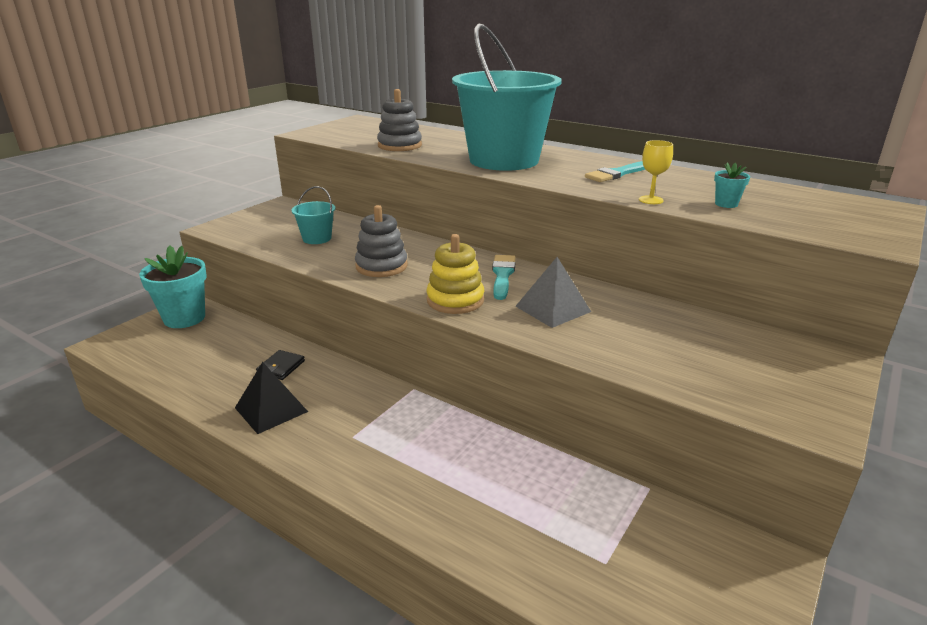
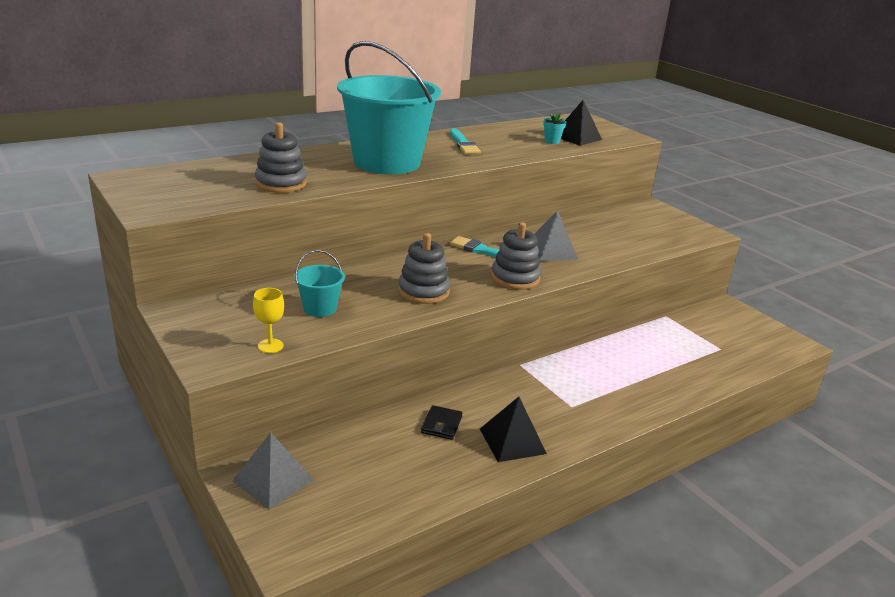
camera: 70 degrees left, 0 degrees up
(184, 318) = (273, 480): turquoise flower pot -> grey pyramid
(281, 367) = (441, 424): black wallet -> black wallet turned 60 degrees clockwise
(455, 300) = (515, 278): yellow stacking toy -> grey stacking toy
(651, 200) = (529, 153): yellow goblet -> yellow goblet (270, 346)
(778, 213) = (576, 137): none -> black pyramid

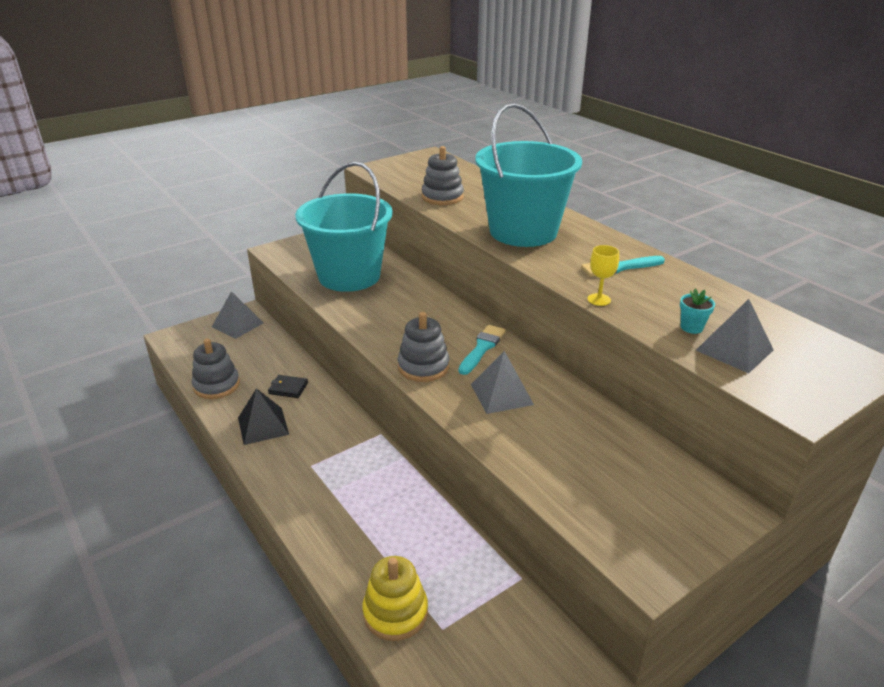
camera: 90 degrees right, 5 degrees up
(270, 346) = (295, 265): yellow goblet -> yellow goblet (599, 299)
(320, 308) = (349, 276): turquoise bucket -> turquoise bucket, size x2.42
(423, 291) = (384, 317): grey stacking toy -> grey stacking toy (216, 385)
(576, 137) = (734, 350): black pyramid -> grey pyramid
(717, 366) = (395, 612): none -> yellow stacking toy

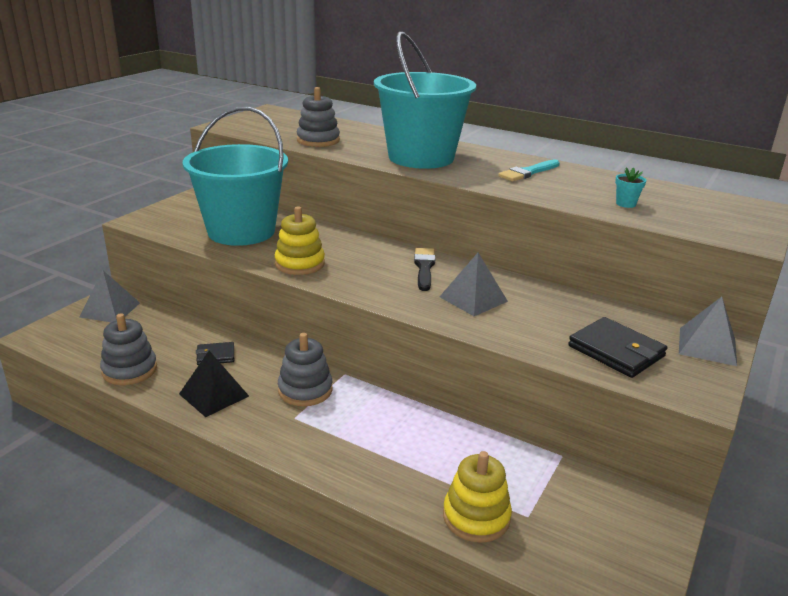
camera: 25 degrees left, 5 degrees down
(373, 321) = (300, 264): none -> yellow stacking toy
(423, 367) = (383, 292): grey stacking toy -> grey stacking toy (305, 390)
(482, 348) = (424, 267): turquoise brush -> black brush
(599, 299) = (536, 196): yellow goblet -> none
(599, 490) = (616, 351): none -> black wallet
(734, 350) = (671, 213): grey pyramid -> grey pyramid (707, 346)

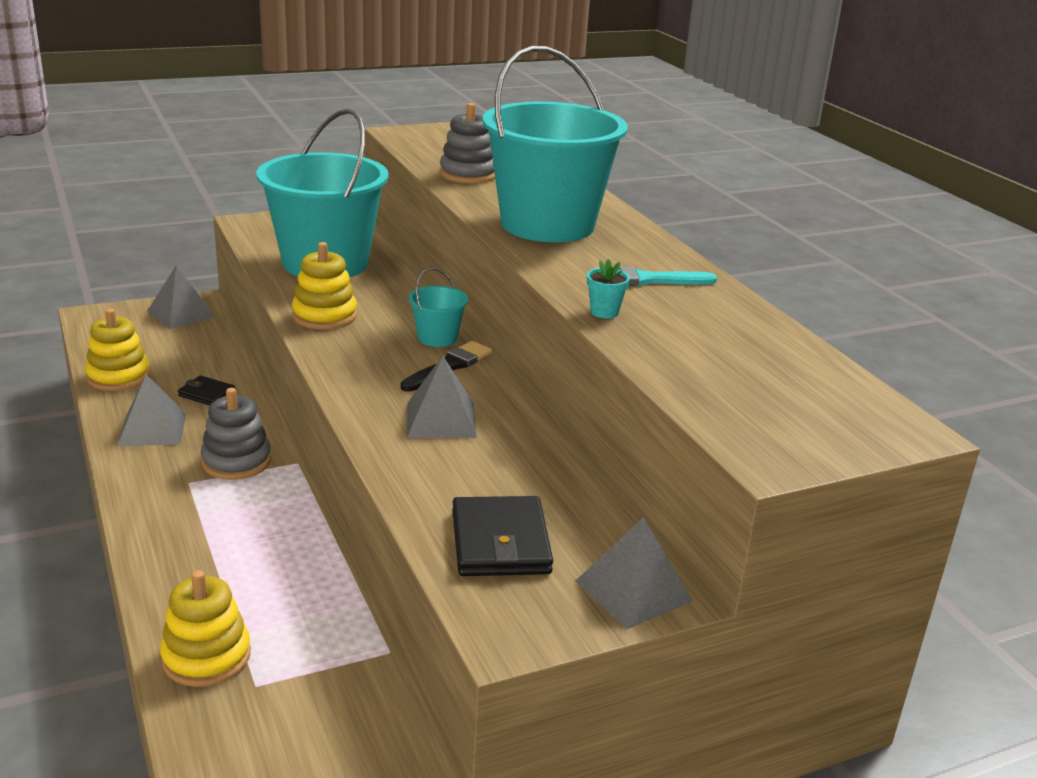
camera: 35 degrees right, 0 degrees up
(130, 370) = (118, 377): grey stacking toy -> yellow stacking toy
(214, 395) = (152, 429): black pyramid -> grey pyramid
(389, 253) = (437, 338): none -> turquoise bucket
(626, 204) = (692, 356): turquoise flower pot -> turquoise flower pot (604, 312)

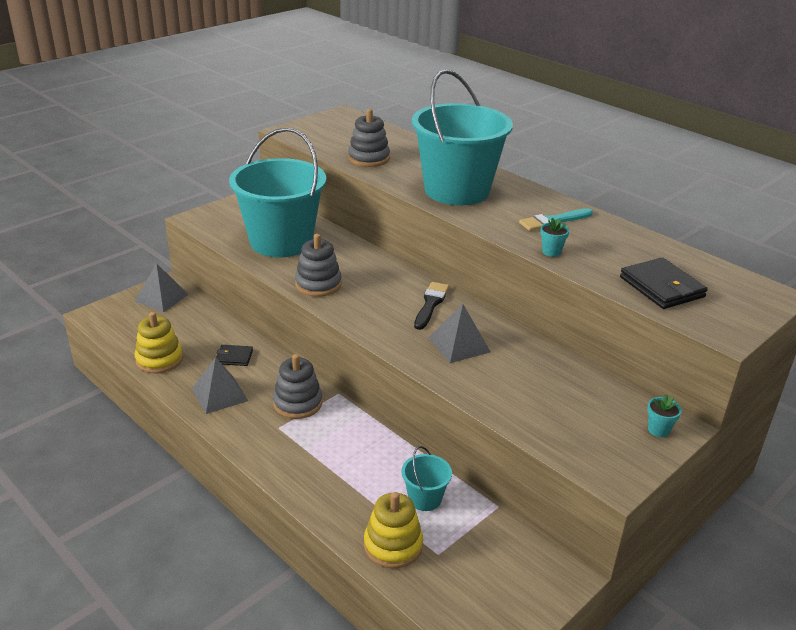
camera: 20 degrees left, 5 degrees up
(324, 316) = (318, 284): yellow stacking toy -> grey stacking toy
(437, 338) = (405, 284): turquoise bucket -> turquoise bucket (425, 498)
(500, 542) = (564, 420): black wallet -> black wallet (662, 287)
(633, 590) = (658, 430): grey pyramid -> turquoise flower pot

